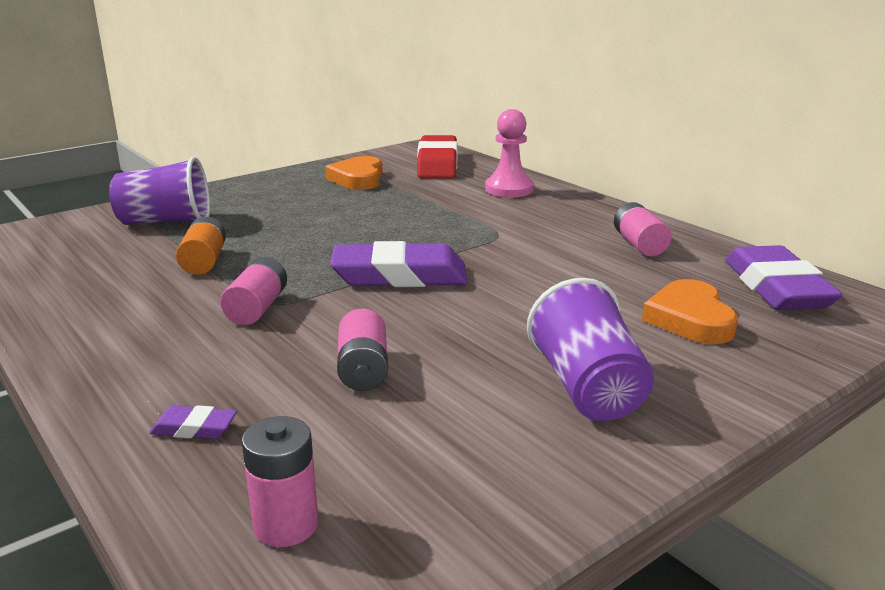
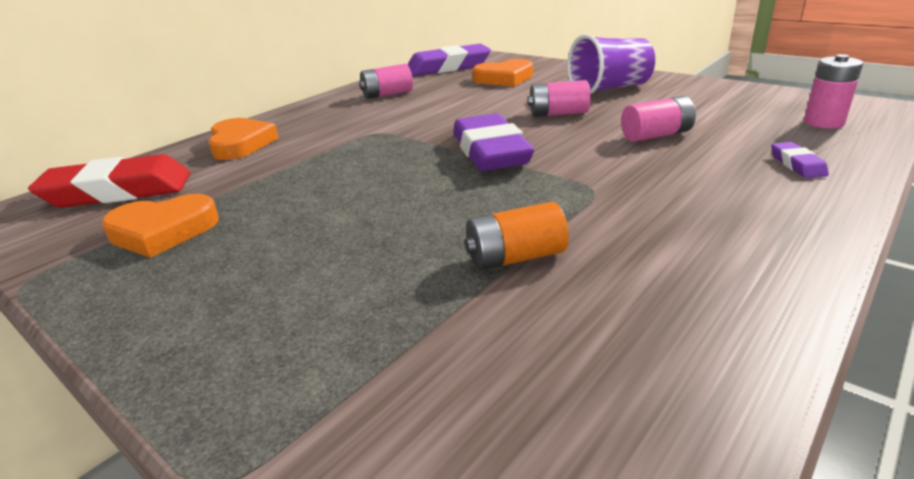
camera: 100 degrees left, 5 degrees up
(166, 222) = (369, 354): purple cup -> none
(257, 308) = (605, 192): pink battery -> pink battery (558, 114)
(509, 189) = (241, 144): pink pawn -> orange heart

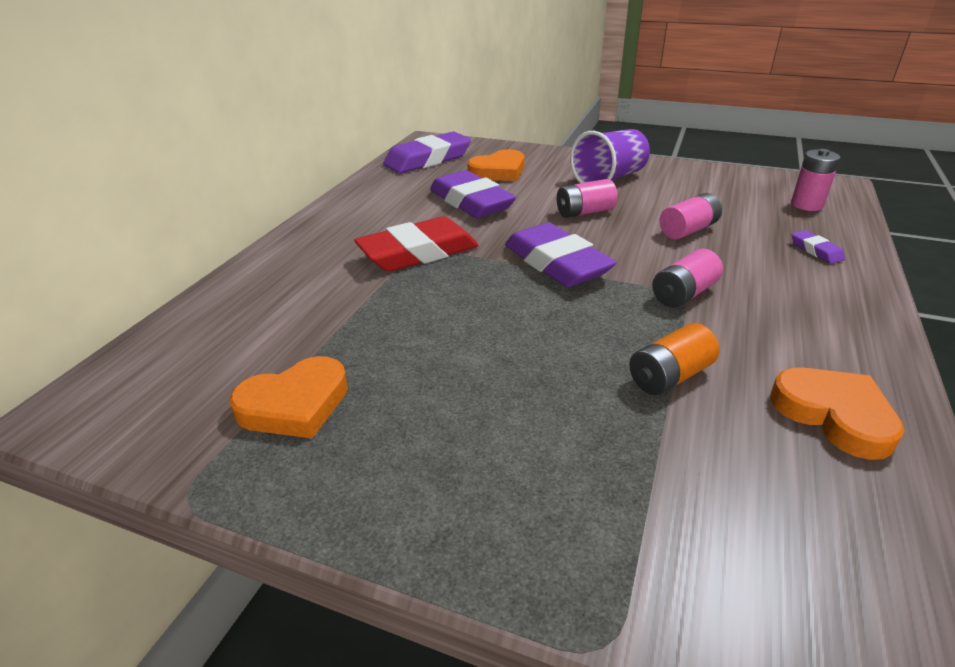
camera: 20 degrees left, 5 degrees up
(118, 191) = (185, 361): red eraser -> red eraser (418, 253)
(241, 144) = (279, 281): orange heart -> orange heart (834, 415)
(387, 94) = (391, 200): pink battery -> pink battery (684, 294)
(456, 100) = (471, 202): none -> purple eraser

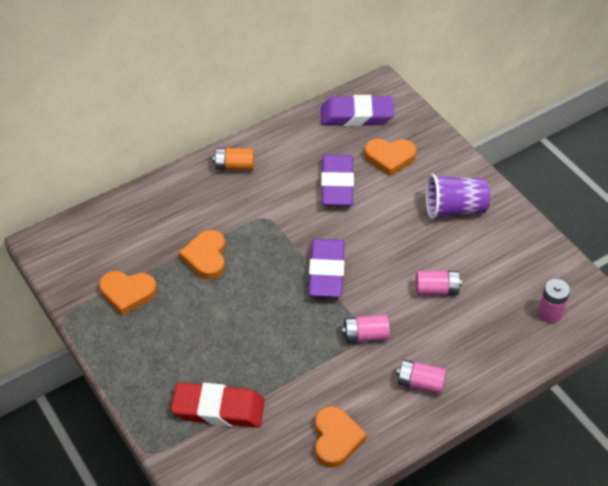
camera: 35 degrees right, 15 degrees up
(384, 312) = (206, 257): none -> orange heart
(418, 253) = (262, 218): red eraser -> red eraser (218, 409)
(584, 212) = (395, 236): pink battery -> pink battery (420, 383)
(669, 376) = (293, 377): orange battery -> orange battery (234, 166)
(816, 251) = (488, 352): purple eraser -> none

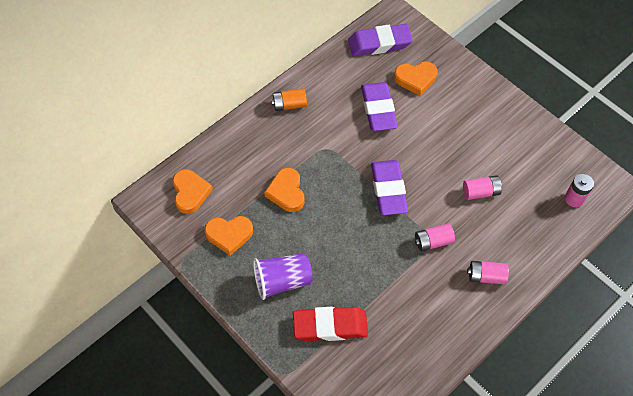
camera: 10 degrees left, 10 degrees up
(336, 439) = (431, 336): orange heart -> orange heart (190, 193)
(454, 209) = (479, 117): purple cup -> purple cup (282, 281)

